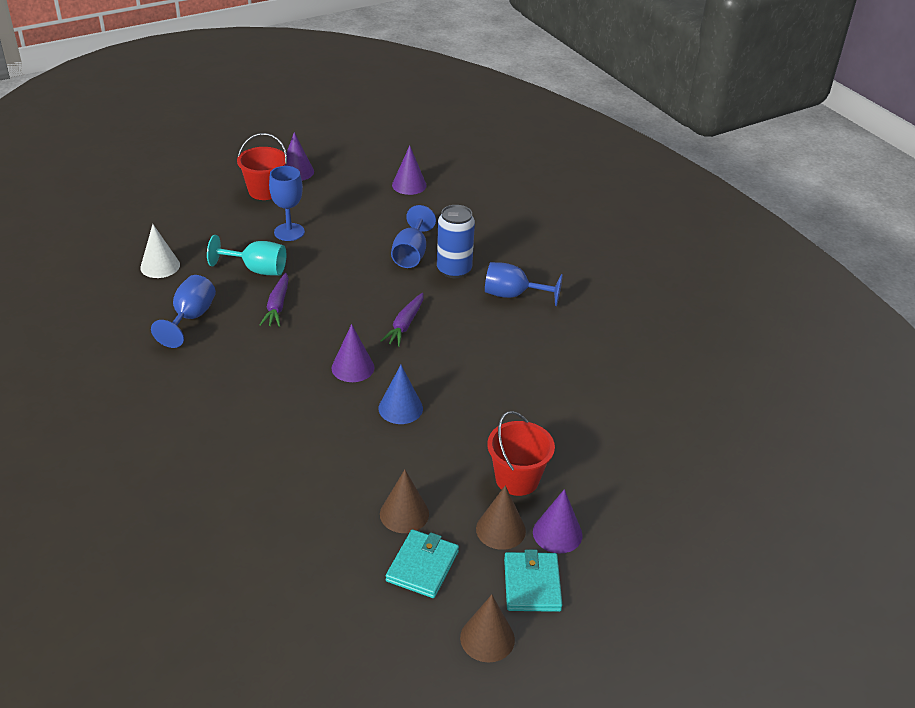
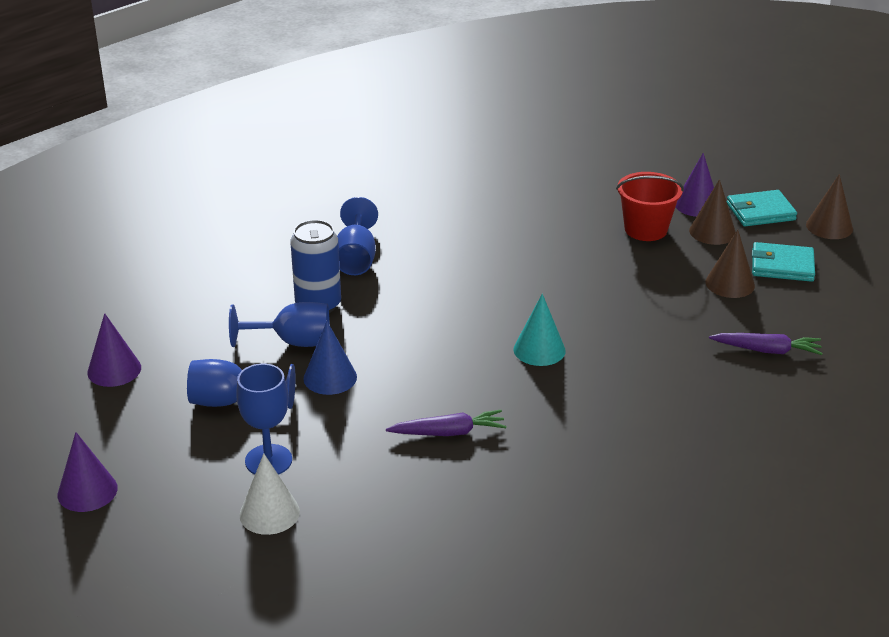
camera: 100 degrees left, 5 degrees down
(160, 266) = (398, 574): white cone -> white cone (269, 513)
(190, 318) = (507, 505): blue goblet -> blue goblet (231, 401)
(257, 270) = (373, 470): turquoise goblet -> none
(265, 191) = (154, 513): red bucket -> none
(353, 367) = (539, 350): purple cone -> turquoise cone
(400, 408) = (588, 307): blue cone -> blue cone (330, 377)
(405, 325) = (444, 325): purple carrot -> purple carrot (767, 350)

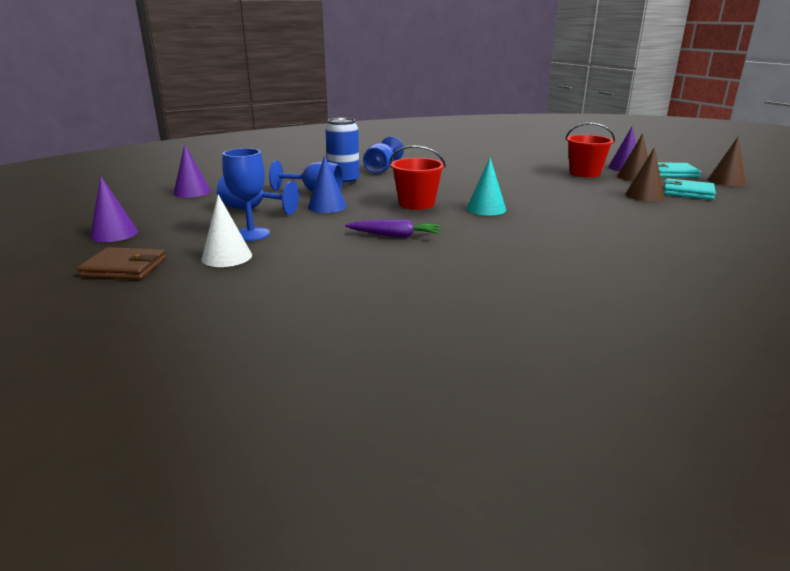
camera: 15 degrees right, 10 degrees down
(161, 556) = (124, 267): none -> brown wallet
(446, 351) = (416, 204): none -> red bucket
(767, 350) = (672, 224): purple carrot -> none

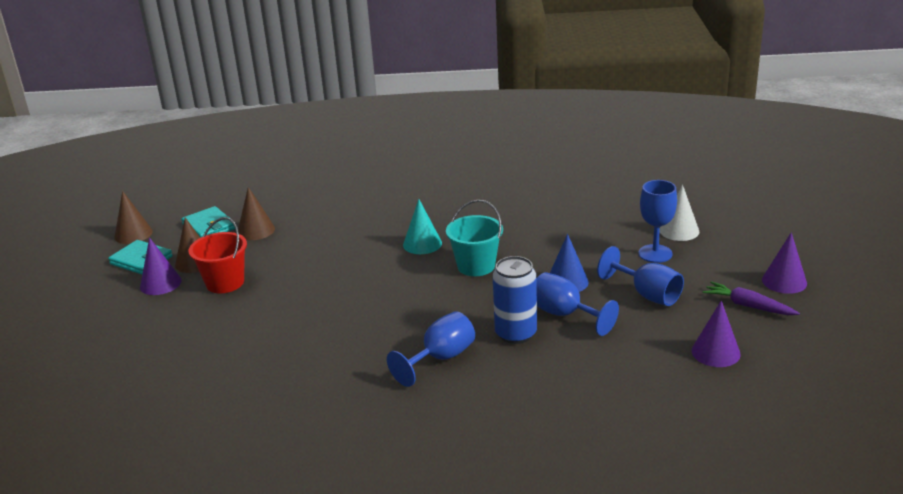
camera: 150 degrees left, 5 degrees up
(124, 267) = (758, 235): brown wallet -> none
(394, 235) = (536, 227): purple carrot -> purple carrot (748, 306)
(416, 204) = (476, 266): red bucket -> turquoise bucket

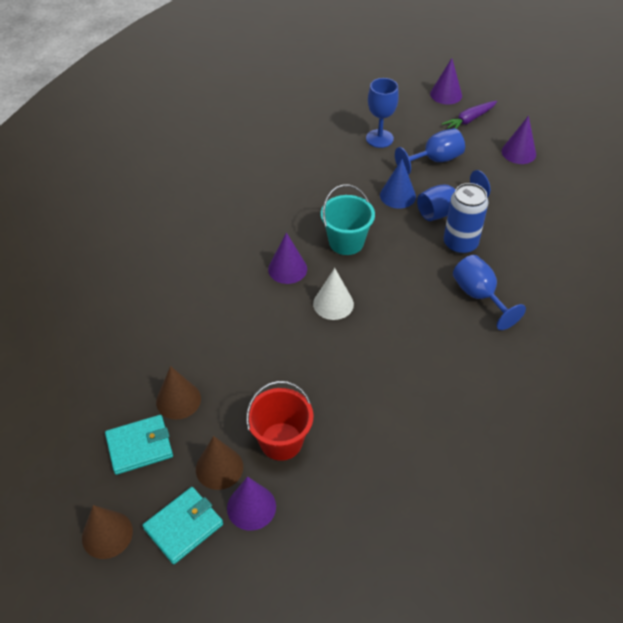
camera: 75 degrees left, 20 degrees up
(422, 244) = (287, 269): turquoise cone -> purple cone
(679, 230) = (352, 116): white cone -> white cone (333, 304)

